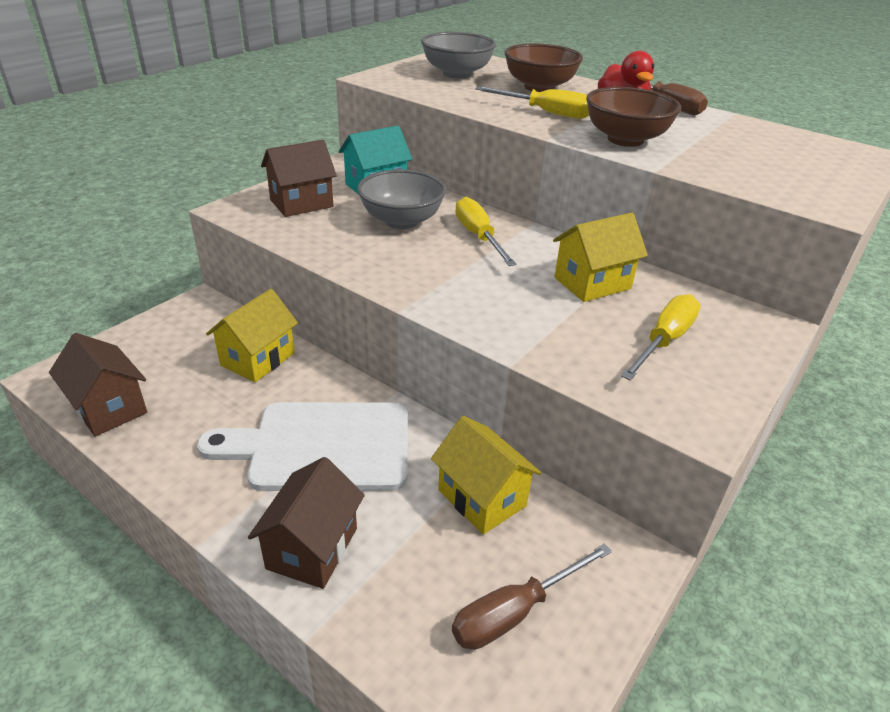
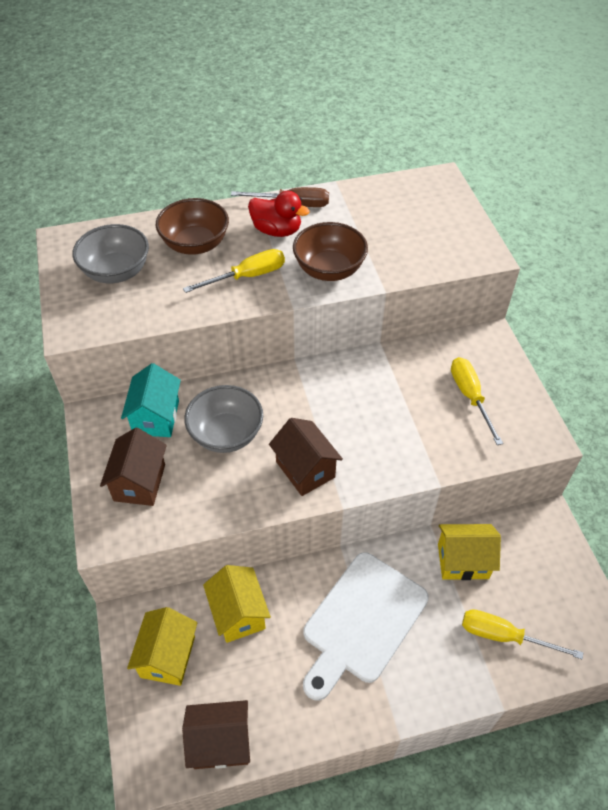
camera: 50 degrees left, 15 degrees up
(312, 548) = (443, 673): brown house -> brown house (305, 469)
(478, 236) = (287, 404): yellow screwdriver -> yellow screwdriver (504, 636)
(515, 612) = (545, 598): brown screwdriver -> none
(592, 283) = (391, 385): yellow house -> yellow house (168, 656)

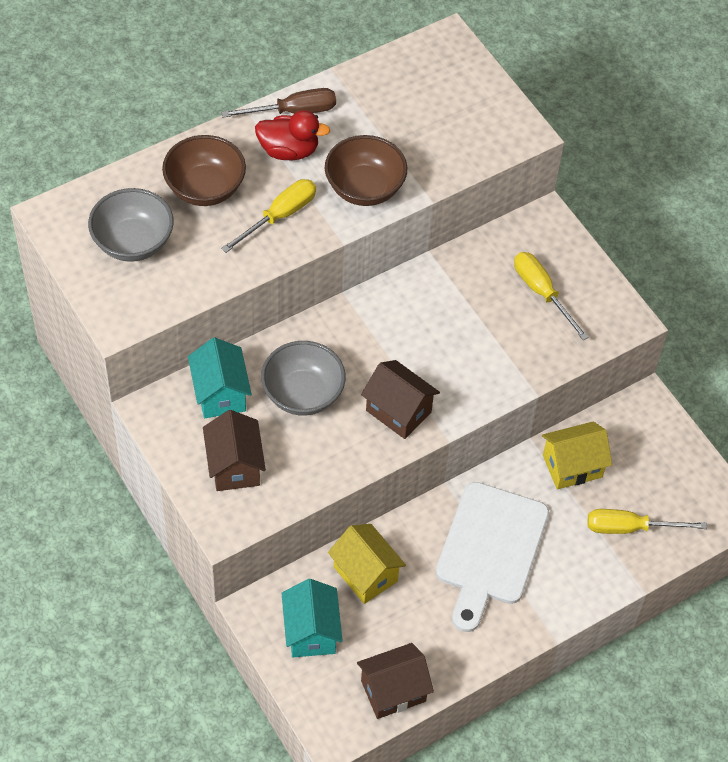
camera: 20 degrees left, 5 degrees up
(168, 656) = (311, 631): yellow house -> turquoise house

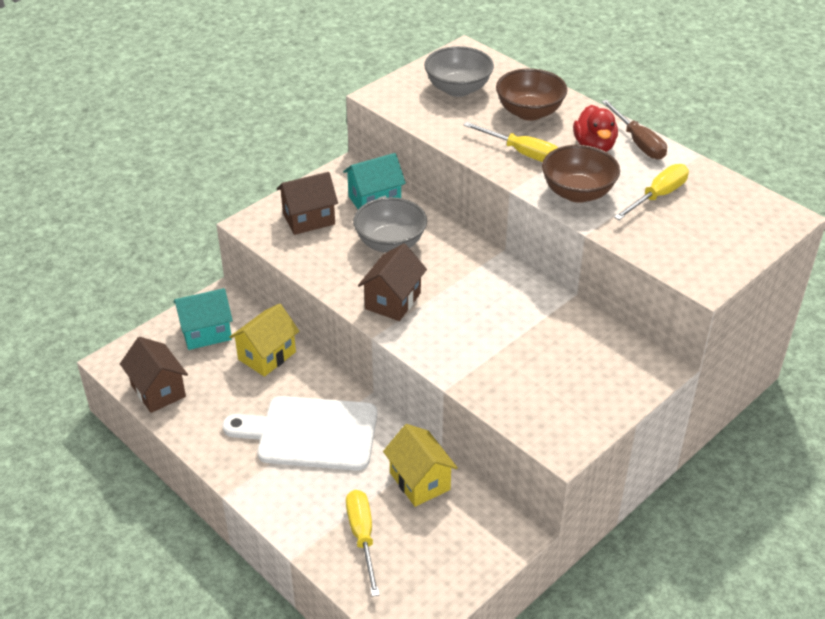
camera: 80 degrees right, 15 degrees down
(542, 292) = (566, 377): yellow screwdriver -> yellow screwdriver (658, 196)

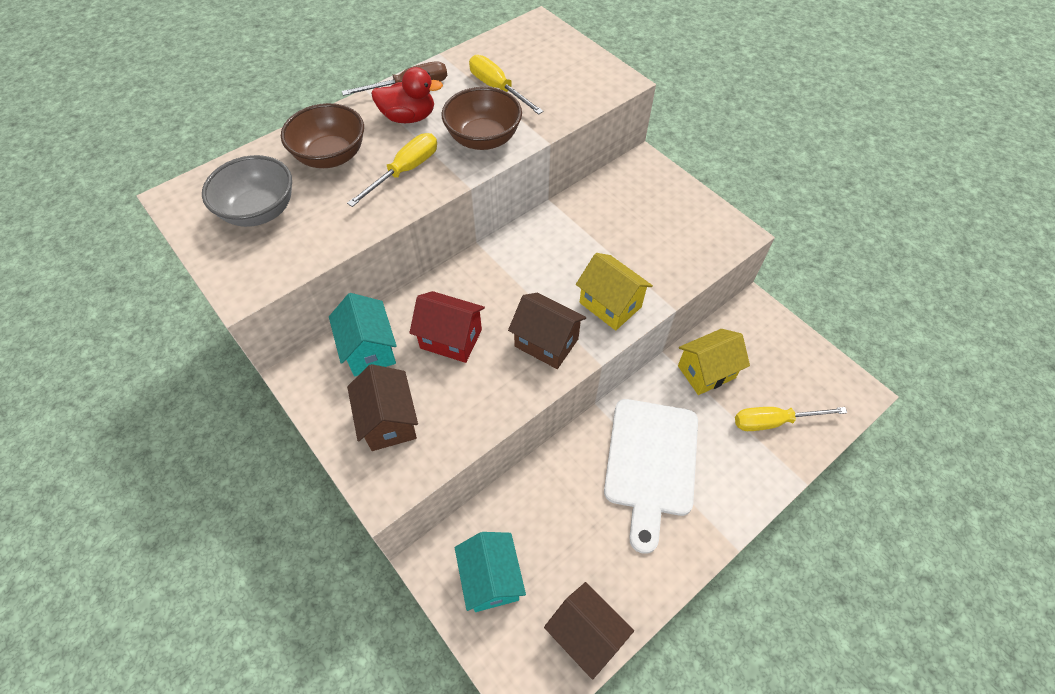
camera: 85 degrees left, 15 degrees up
(158, 391) = (585, 634): brown house -> brown house turned 75 degrees clockwise
(267, 355) = (536, 506): yellow house -> yellow house (610, 305)
(390, 243) = (451, 339): grey bowl -> red house

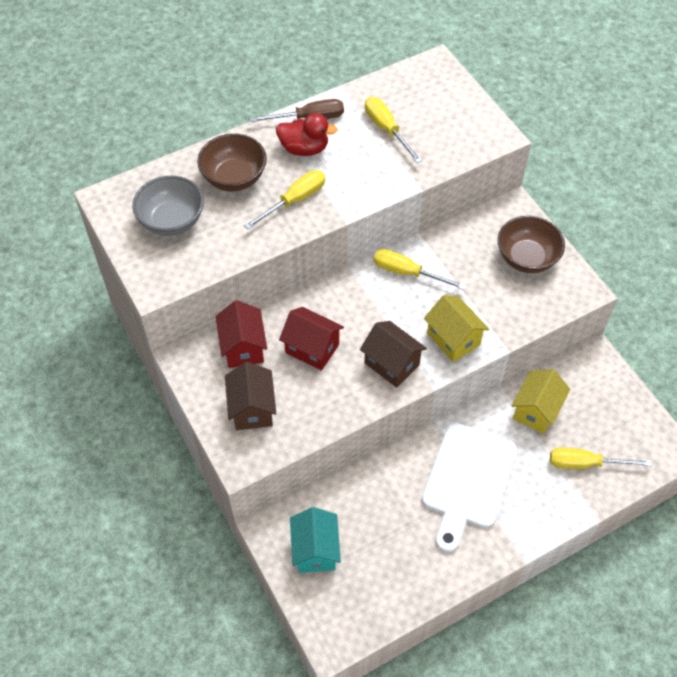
camera: 10 degrees right, 0 degrees up
(369, 350) = (243, 347): turquoise house -> red house
(483, 139) = (366, 178): brown bowl -> brown bowl (526, 258)
(544, 241) = (407, 272): none -> yellow screwdriver
(585, 634) = (384, 604): brown house -> none
(706, 372) = (536, 410): yellow house -> yellow house turned 45 degrees counterclockwise

